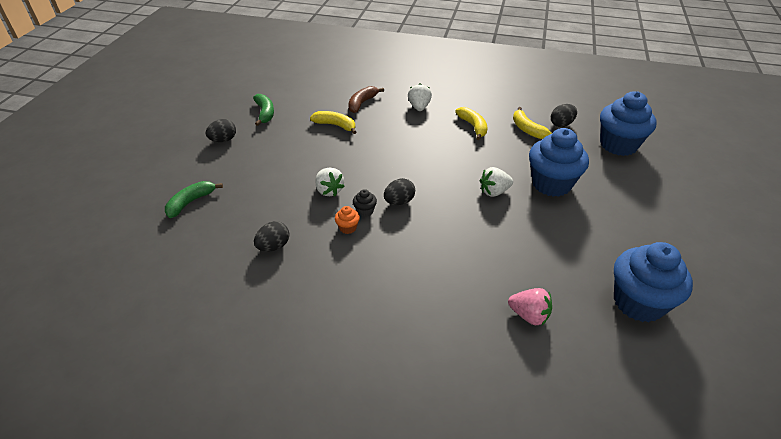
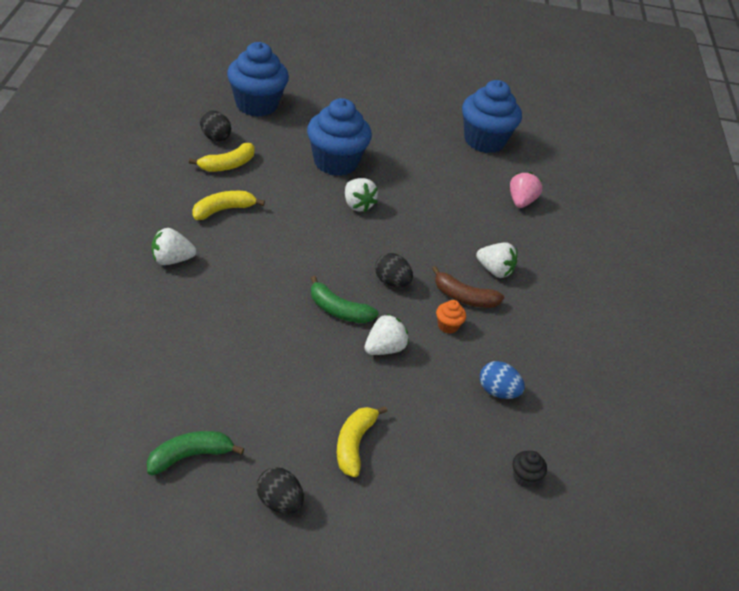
camera: 105 degrees left, 0 degrees up
(191, 202) = (442, 505): green banana -> green banana (338, 310)
(274, 246) = (497, 391): black egg -> blue egg
(335, 125) = (226, 354): yellow banana -> yellow banana (354, 444)
(362, 103) = (158, 325): brown banana -> brown banana (464, 297)
(365, 211) = (415, 312): black cupcake -> black cupcake (524, 477)
(415, 271) = (494, 270): none -> white strawberry

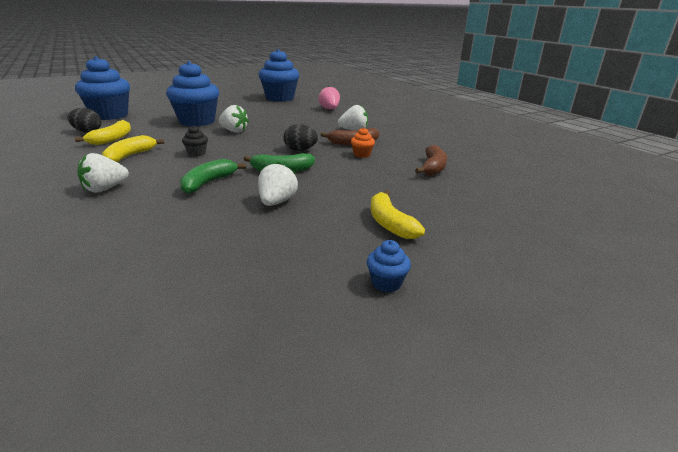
camera: 30 degrees left, 15 degrees down
(190, 456) = (260, 294): green banana -> green banana (208, 183)
(279, 502) = (386, 283): black egg -> blue cupcake
(384, 348) = (338, 175): white strawberry -> white strawberry (277, 202)
(497, 391) = (433, 168): blue egg -> brown banana
(524, 477) = (511, 193): black cupcake -> black cupcake (197, 153)

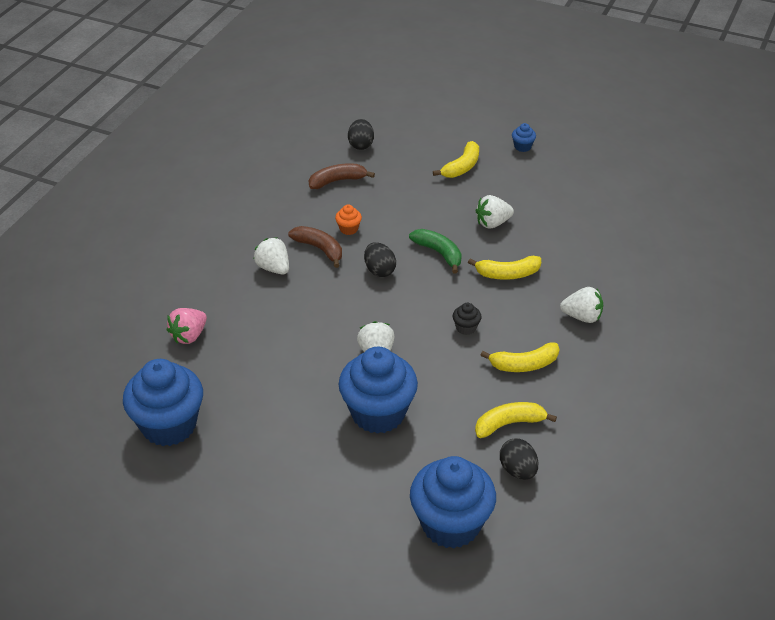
camera: 125 degrees left, 15 degrees up
(208, 183) = (507, 274): green banana -> yellow banana
(487, 191) = (361, 145): none -> black egg

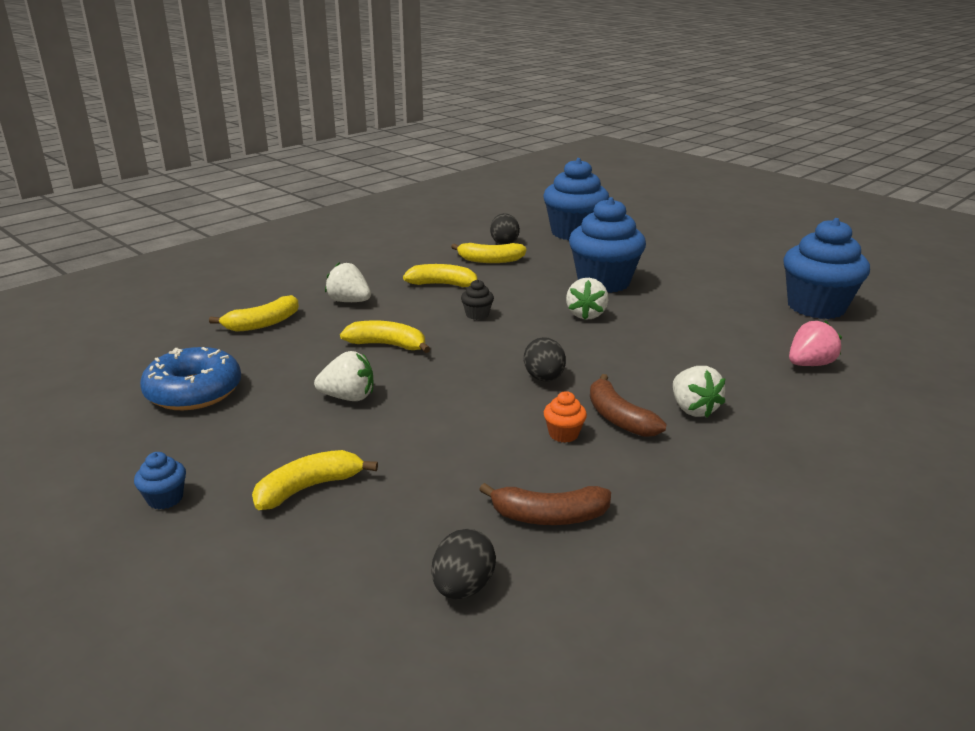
camera: 160 degrees left, 15 degrees down
(439, 253) = (452, 380): green banana -> none
(587, 204) = (194, 391): none -> blue donut
(618, 272) = (263, 323): none -> yellow banana

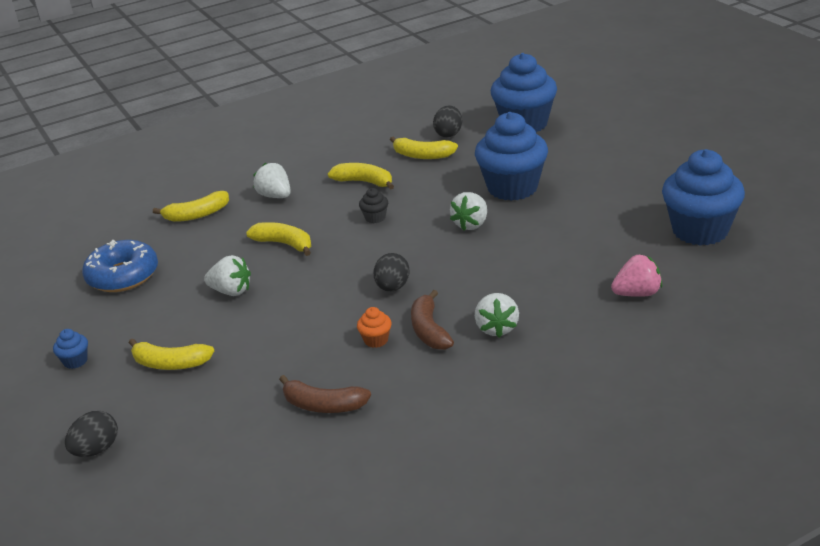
camera: 20 degrees right, 5 degrees up
(309, 488) = (170, 364): yellow banana -> yellow banana turned 150 degrees counterclockwise
(463, 587) = (236, 447): black egg -> black egg (96, 450)

